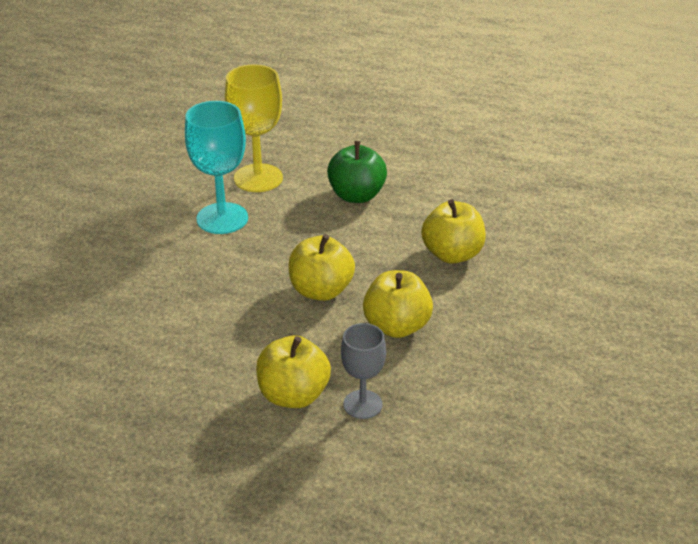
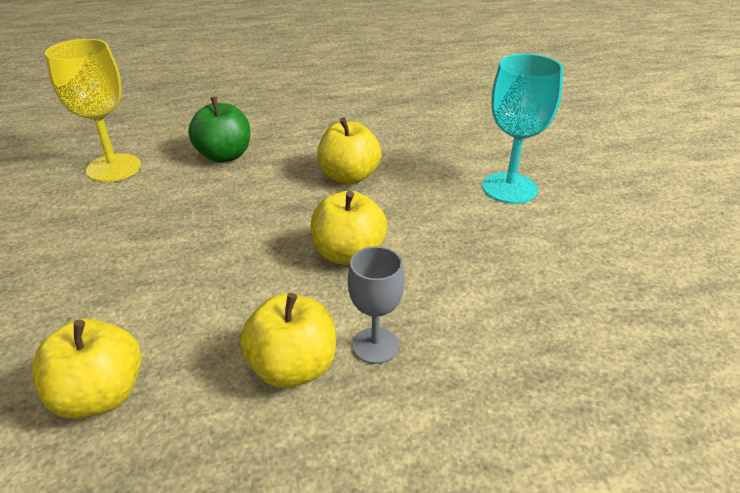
camera: 30 degrees left, 0 degrees up
(222, 218) = (94, 214): turquoise goblet -> turquoise goblet (509, 188)
(321, 290) = (247, 247): yellow apple -> yellow apple (100, 395)

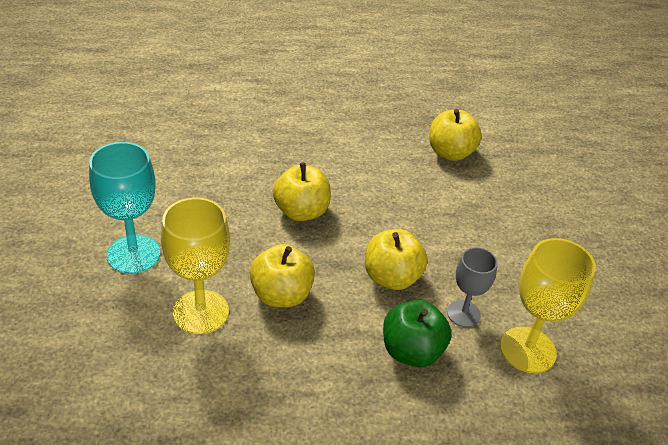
camera: 175 degrees left, 5 degrees up
(293, 367) = (348, 149): yellow apple -> yellow apple (391, 277)
(375, 345) = (299, 152): grey goblet -> grey goblet (463, 314)
(417, 157) = (201, 312): none -> yellow goblet

